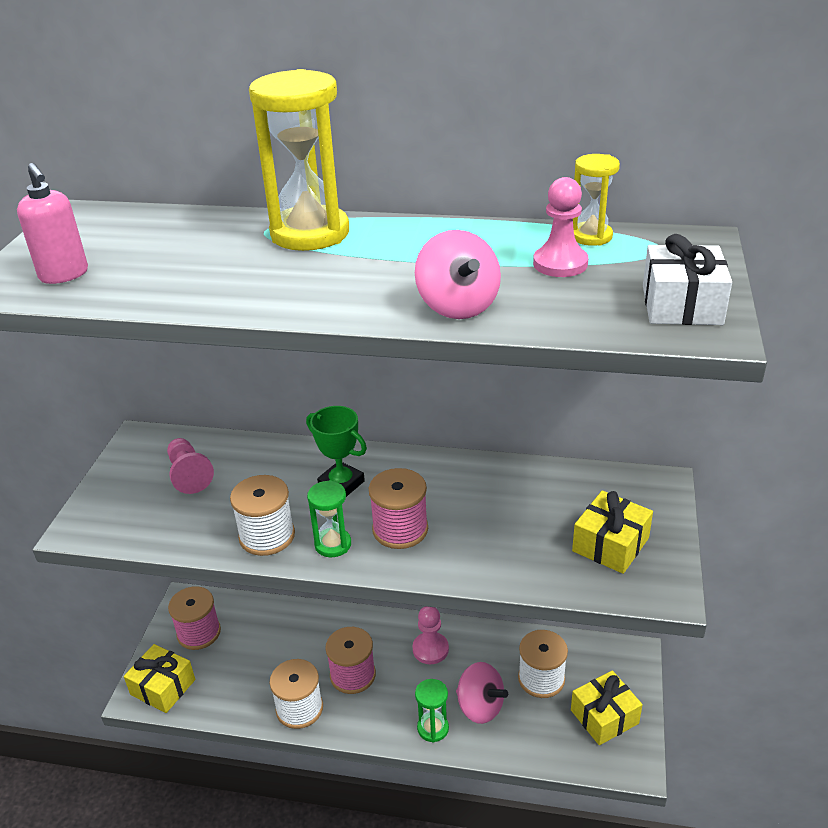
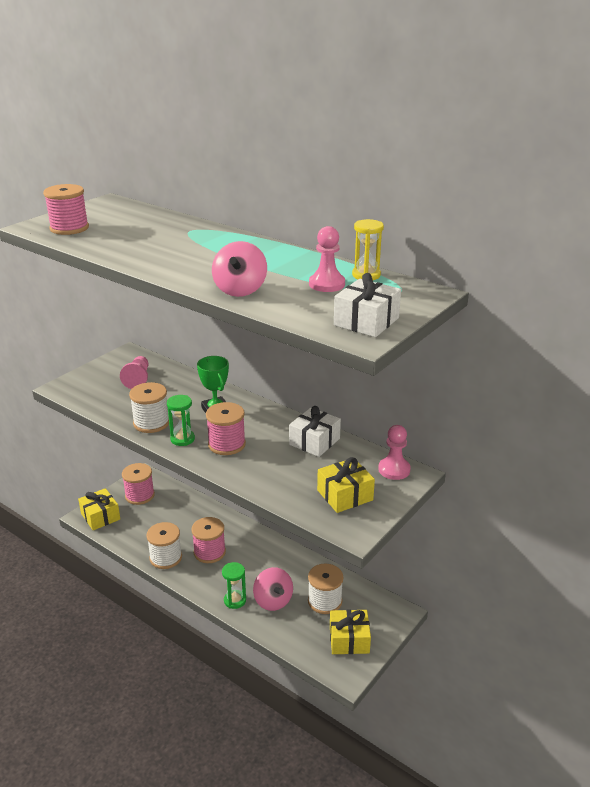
camera: 25 degrees right, 5 degrees down
(64, 275) = (69, 228): pink soap dispenser -> pink spool
(310, 233) = (211, 237): yellow hourglass -> none
(430, 649) = (267, 556): pink pawn -> pink pawn (394, 469)
(508, 483) = (314, 441): none -> white gift

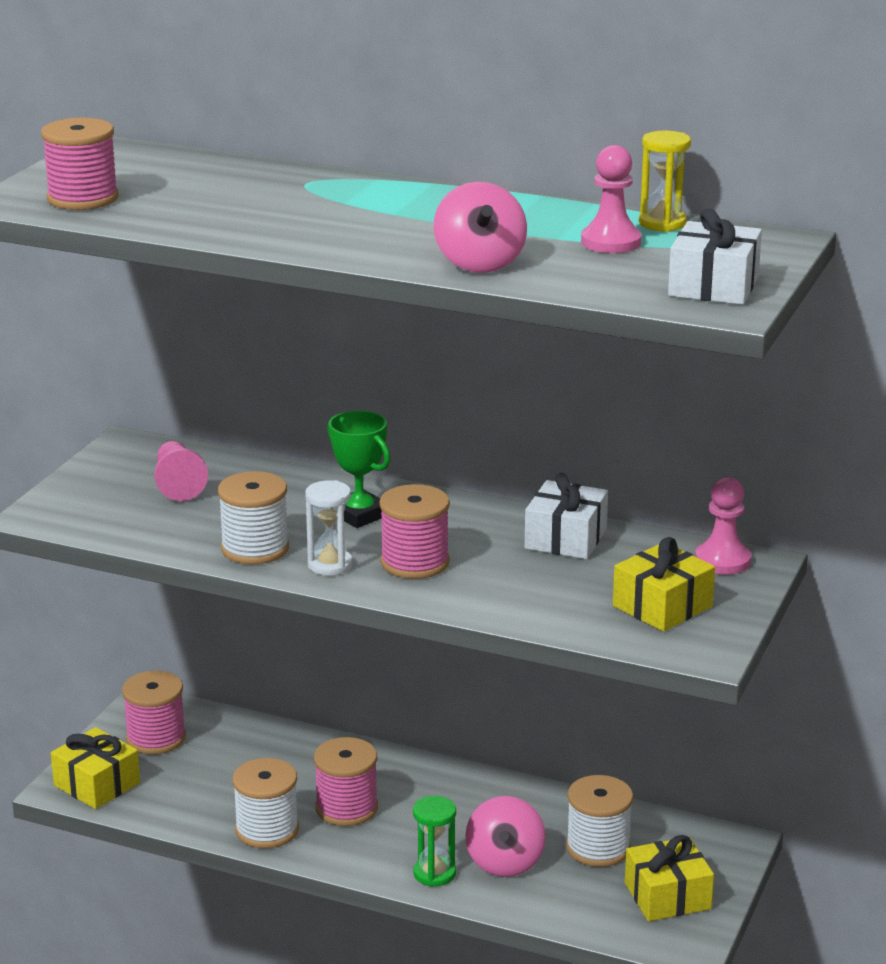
camera: 15 degrees left, 5 degrees down
(182, 439) = (330, 565): green hourglass -> white hourglass
(273, 601) = (505, 862): pink spinning top -> pink spinning top turned 45 degrees clockwise

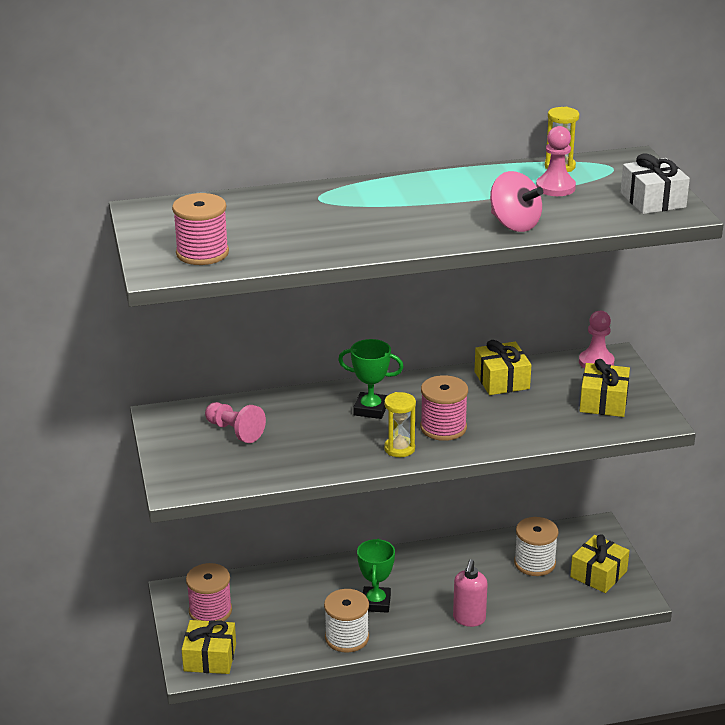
camera: 35 degrees left, 5 degrees up
(255, 548) = (342, 455): white spool -> none
(330, 565) = (399, 448): white hourglass -> yellow hourglass
(346, 808) = (376, 603): pink spool -> green trophy
(434, 873) = (469, 619): green hourglass -> pink soap dispenser
(505, 862) = (498, 594): pink spinning top -> none
(565, 538) = (501, 380): white gift -> yellow gift

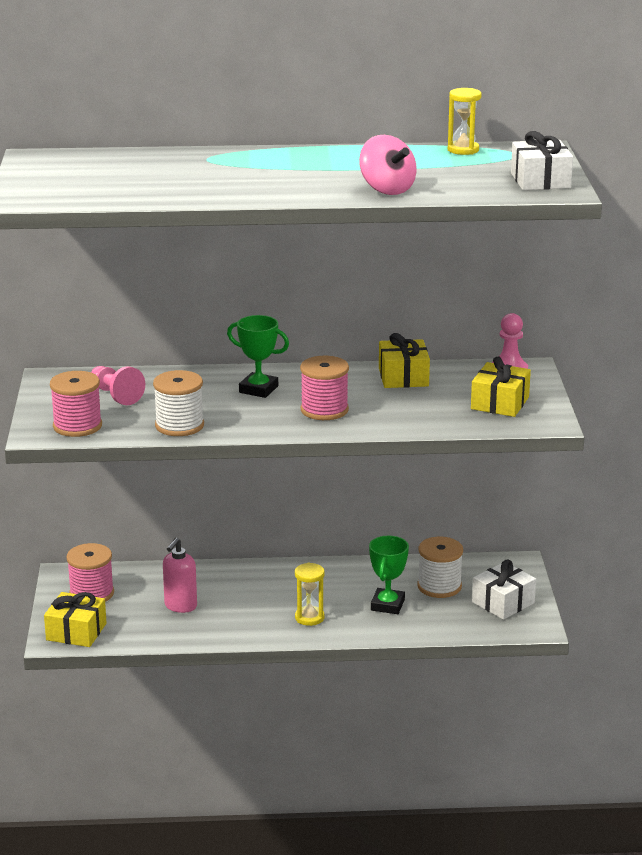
camera: 10 degrees right, 5 degrees down
(202, 253) = (70, 190): pink spool -> pink spool (77, 426)
(347, 637) = (219, 629): white spool -> white spool (179, 425)
(376, 603) = (261, 603): green trophy -> green trophy (387, 605)
(399, 448) = (272, 423): yellow hourglass -> yellow hourglass (309, 618)
(469, 619) = (351, 627): pink soap dispenser -> pink soap dispenser (180, 606)
(555, 187) = (447, 165): pink pawn -> none
(598, 574) = (503, 602): yellow gift -> white gift

